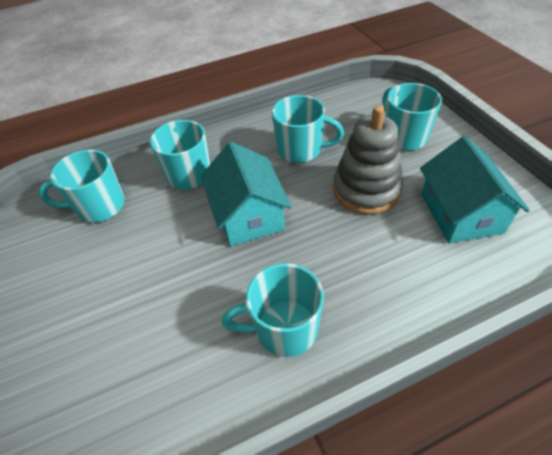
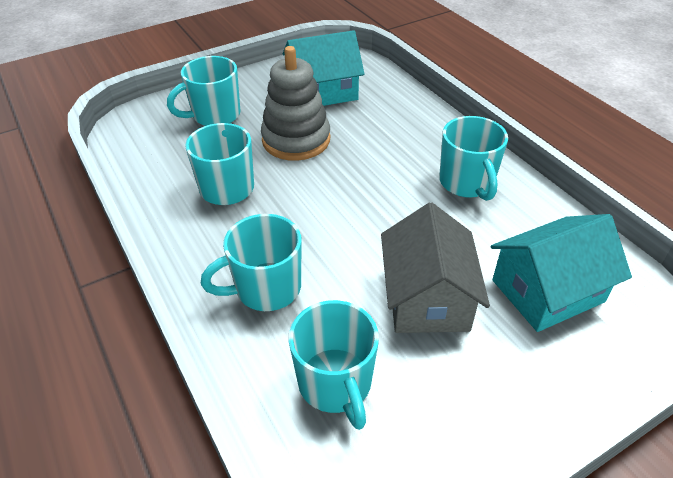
camera: 100 degrees left, 5 degrees down
(146, 266) = (427, 297): none -> grey house
(248, 214) = (337, 220): turquoise house -> turquoise house (547, 291)

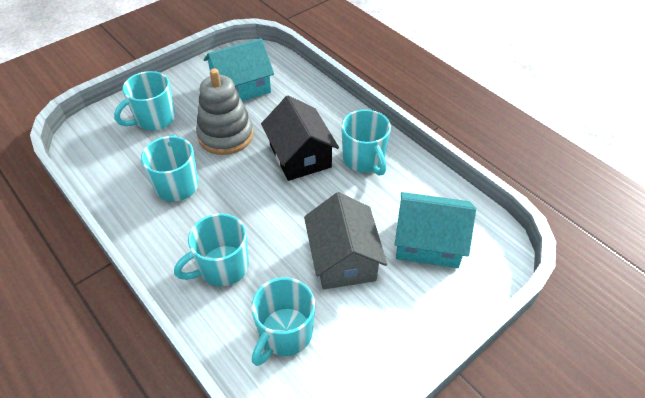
camera: 10 degrees left, 5 degrees up
(335, 384) = (284, 334): turquoise mug -> turquoise mug turned 60 degrees clockwise
(384, 170) = (300, 156): none -> black house
(547, 291) = (428, 242): turquoise house -> turquoise house turned 45 degrees clockwise

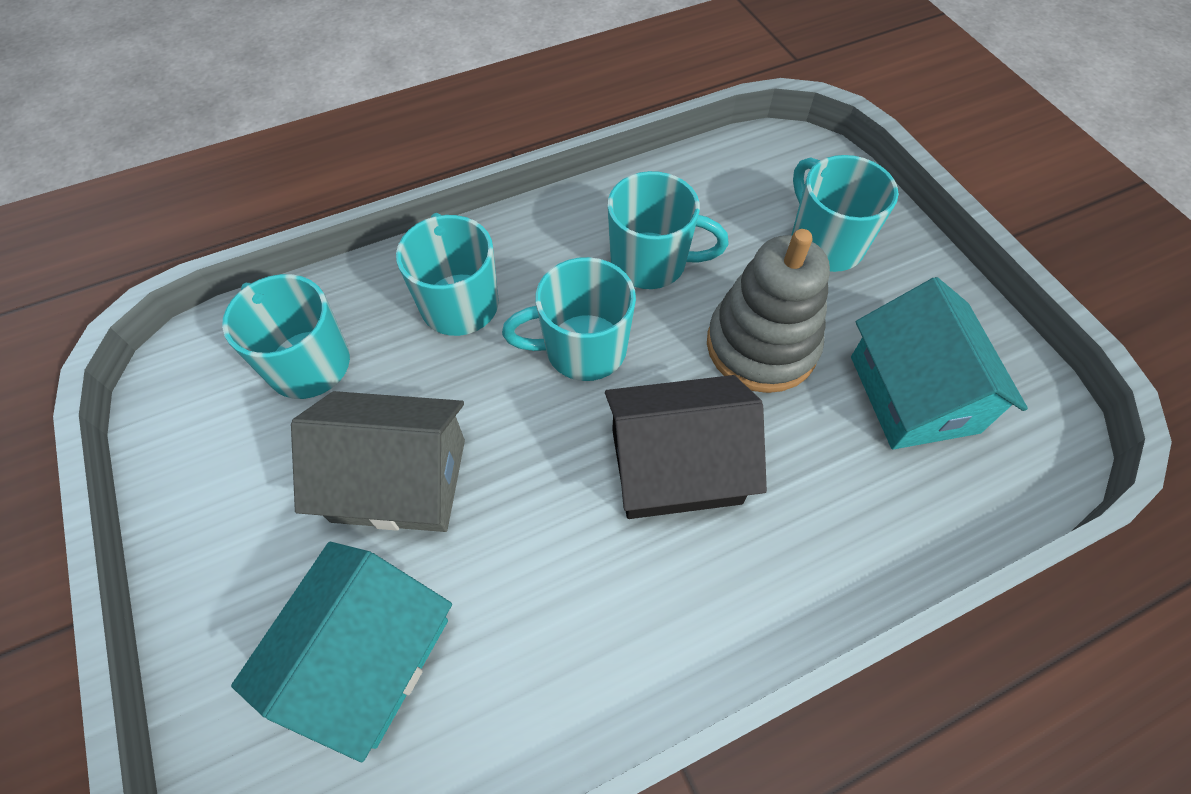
camera: 105 degrees right, 10 degrees up
(364, 160) = (632, 595): turquoise mug -> turquoise mug (582, 349)

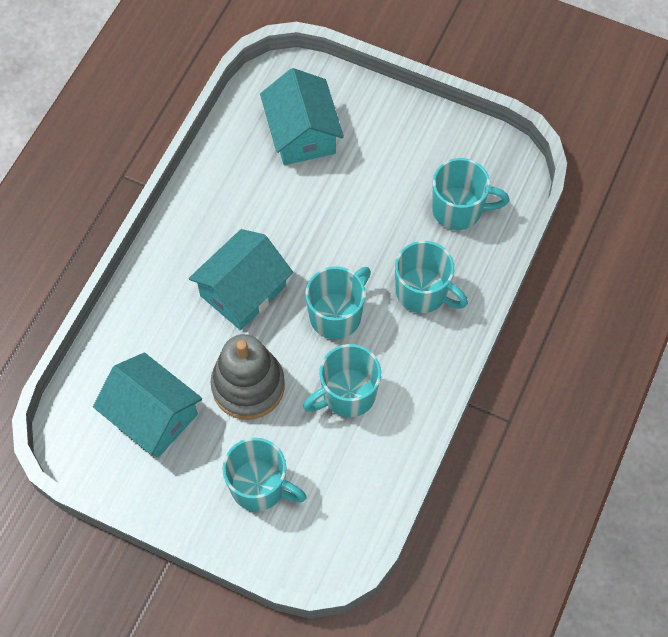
camera: 140 degrees right, 5 degrees up
(399, 480) = (358, 195): grey house -> none
(675, 466) = (243, 291): black house -> turquoise house

